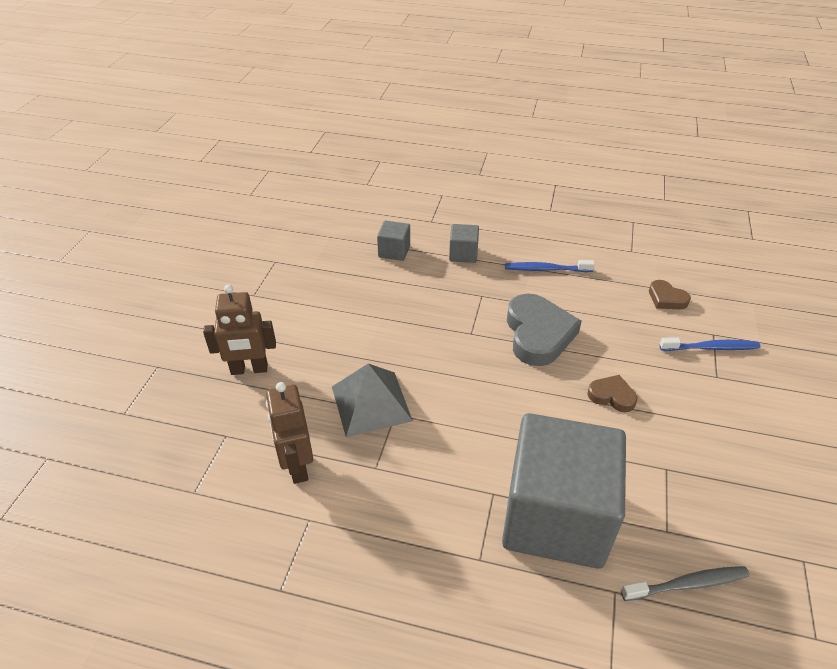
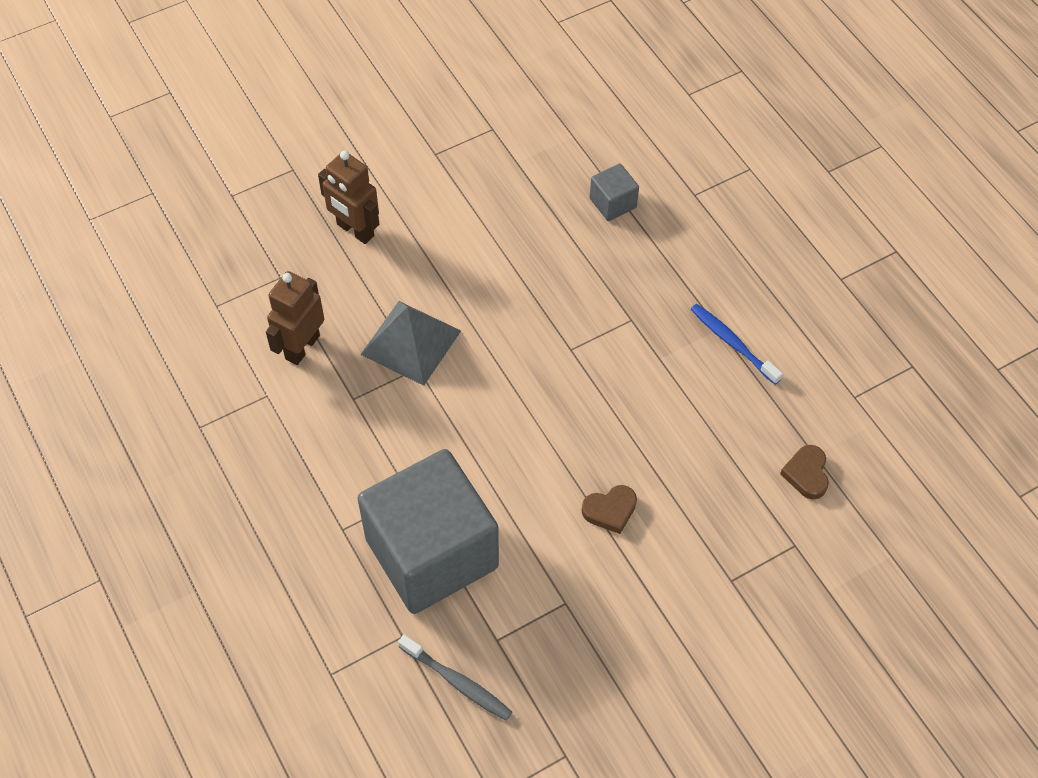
camera: 45 degrees right, 15 degrees up
(463, 254) = (674, 259): grey cube -> none
(538, 334) = (628, 401): grey heart -> none
(612, 396) = (610, 510): brown heart -> brown heart turned 90 degrees clockwise
(711, 348) = (770, 554): blue toothbrush -> none

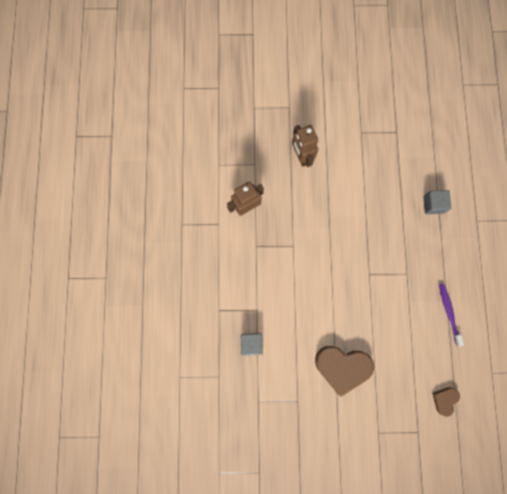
camera: 30 degrees right, 20 degrees up
(410, 342) = (297, 231): grey pyramid -> none
(431, 553) = (251, 343): grey cube -> grey cube, size x0.40
(457, 682) = (231, 412): grey toothbrush -> none
(610, 510) = (342, 367): brown heart -> brown heart, size x1.96
(732, 343) = (448, 312): blue toothbrush -> purple toothbrush

